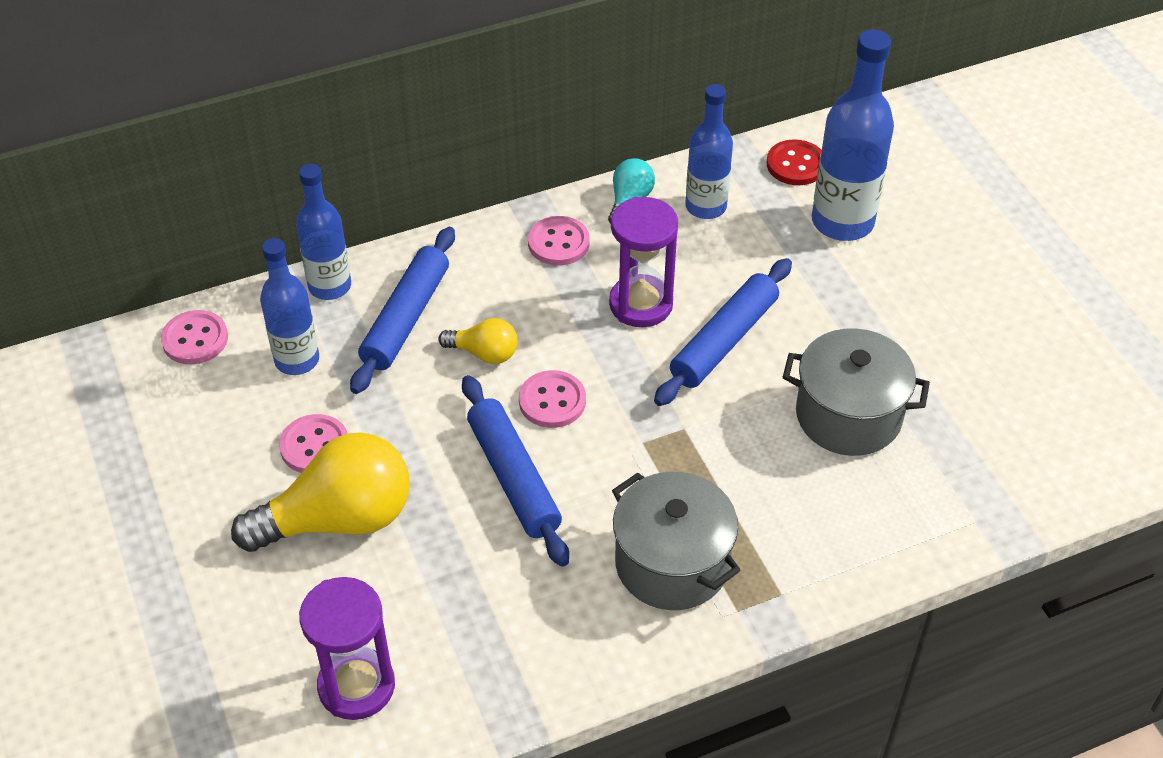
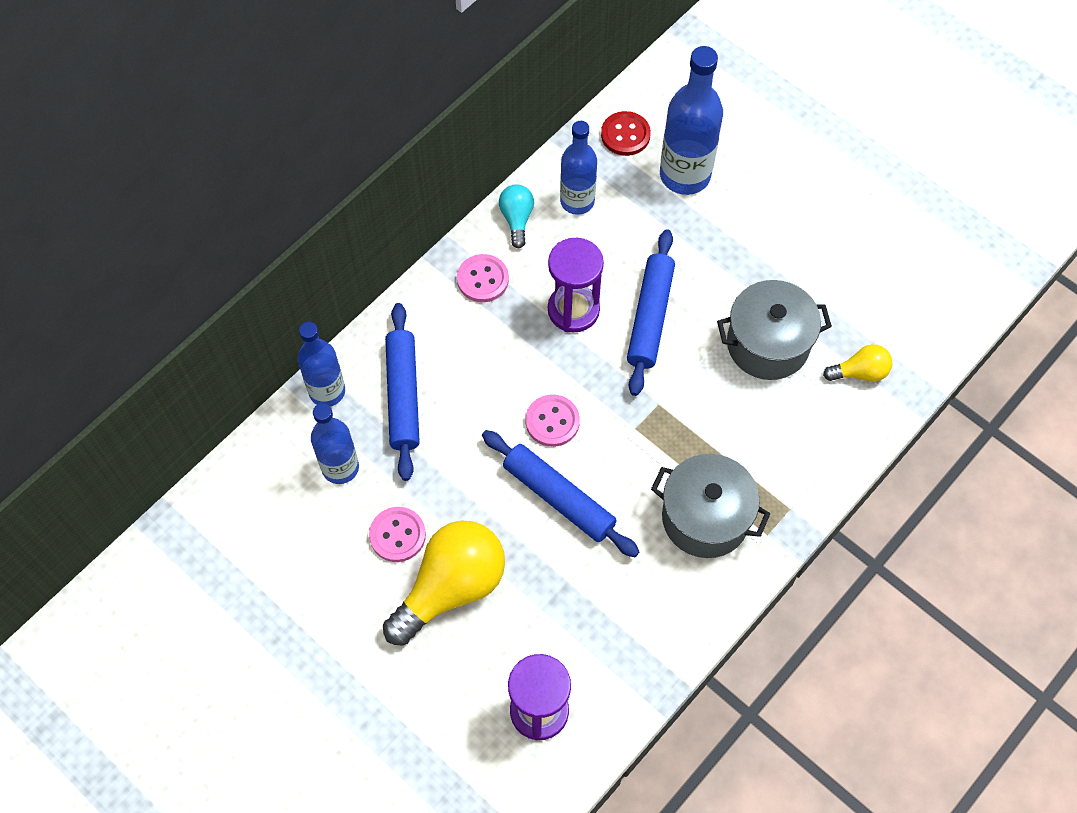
camera: 25 degrees left, 15 degrees up
(195, 339) = (249, 483): pink button -> none
(484, 353) = (480, 401): yellow light bulb -> yellow light bulb (860, 372)

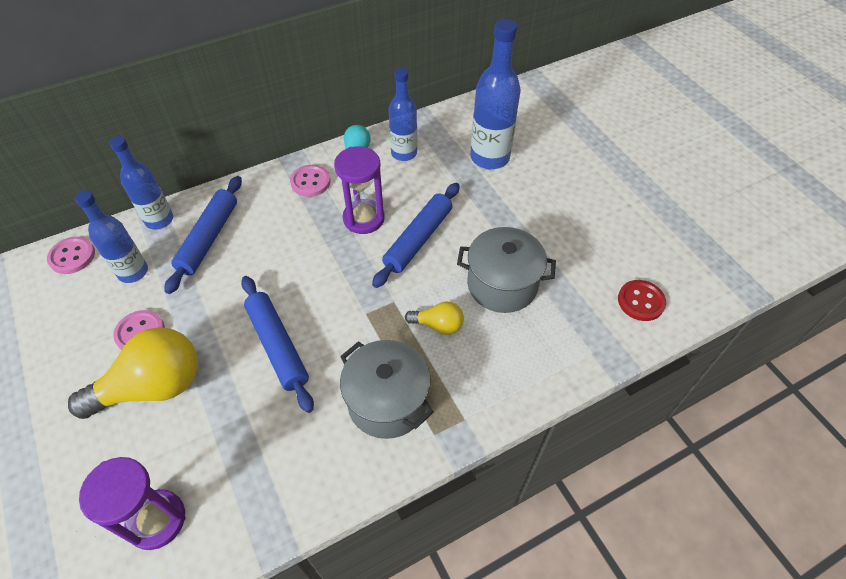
camera: 20 degrees right, 10 degrees down
(552, 421) = (305, 288): pink button -> pink button (72, 256)
(625, 135) = (459, 124): red button -> red button (641, 301)
(860, 372) = (571, 328): yellow light bulb -> yellow light bulb (438, 325)

